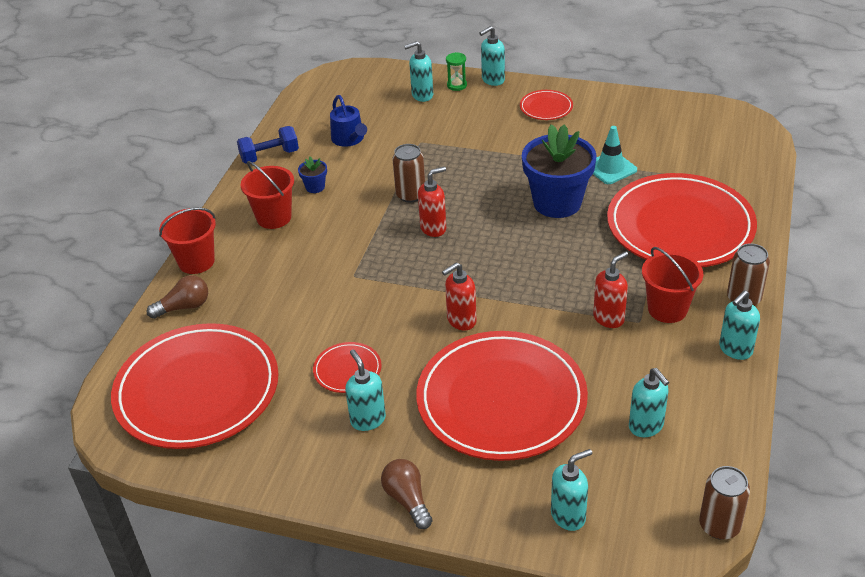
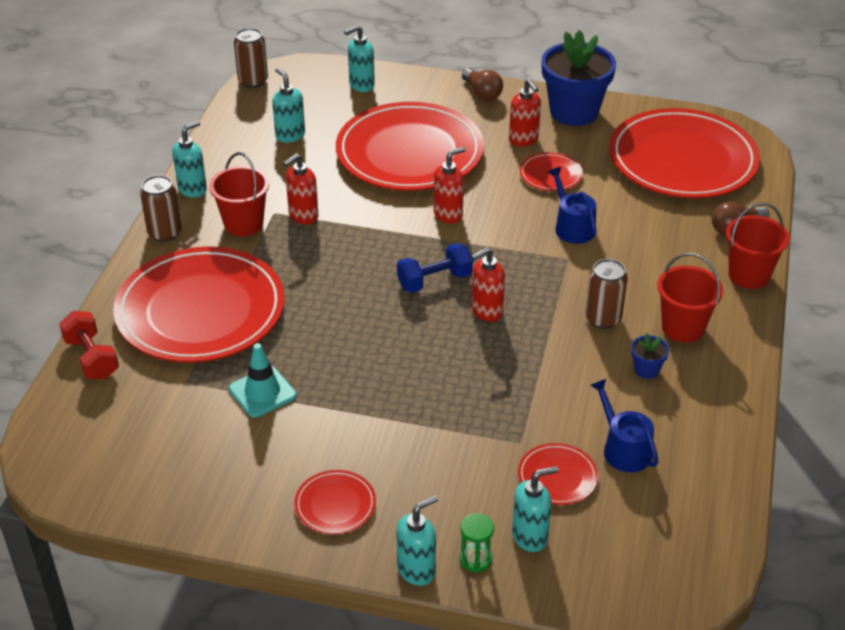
camera: 175 degrees right, 0 degrees up
(269, 156) = (727, 420): blue dumbbell -> blue dumbbell (434, 281)
(340, 308) = (572, 227): none -> blue watering can
(368, 419) = (523, 140): turquoise soap dispenser -> red soap dispenser
(398, 124) = (557, 477): none -> red plate
(410, 195) = (520, 356): brown can -> brown can (603, 318)
(557, 203) = (338, 343): blue flower pot -> blue flower pot (574, 112)
(755, 189) = (92, 358): none -> red dumbbell

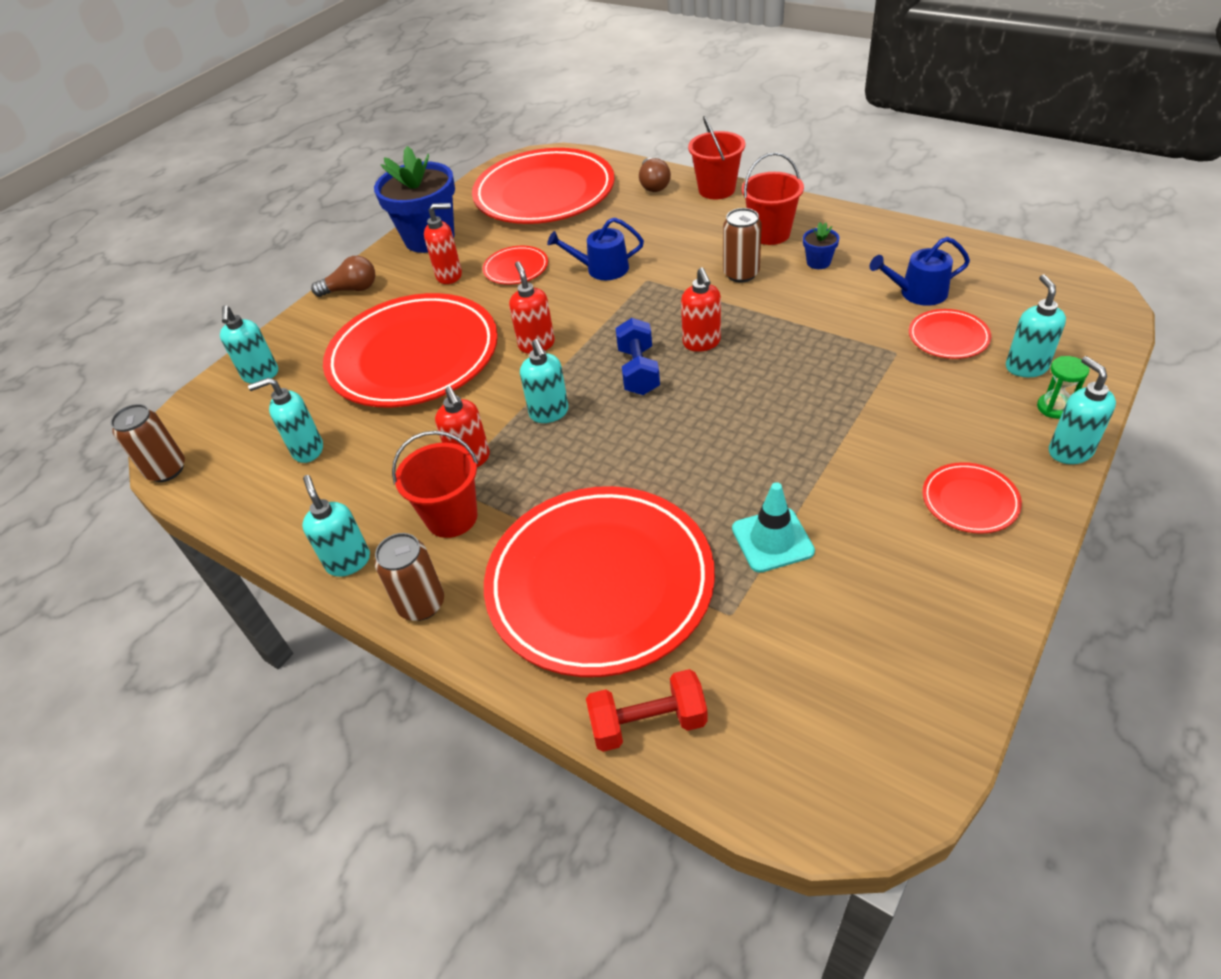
camera: 65 degrees left, 5 degrees up
(366, 243) = (549, 413): none -> turquoise soap dispenser

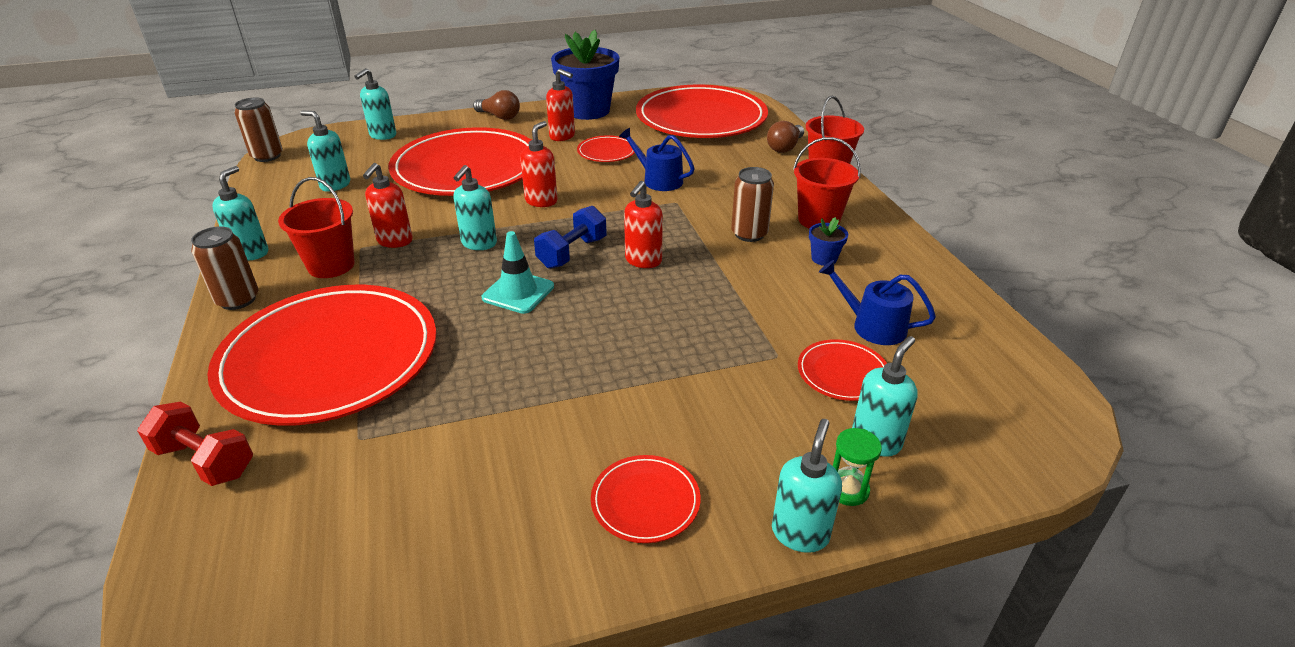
camera: 35 degrees right, 10 degrees down
(772, 540) = (464, 414): turquoise traffic cone -> turquoise traffic cone (518, 292)

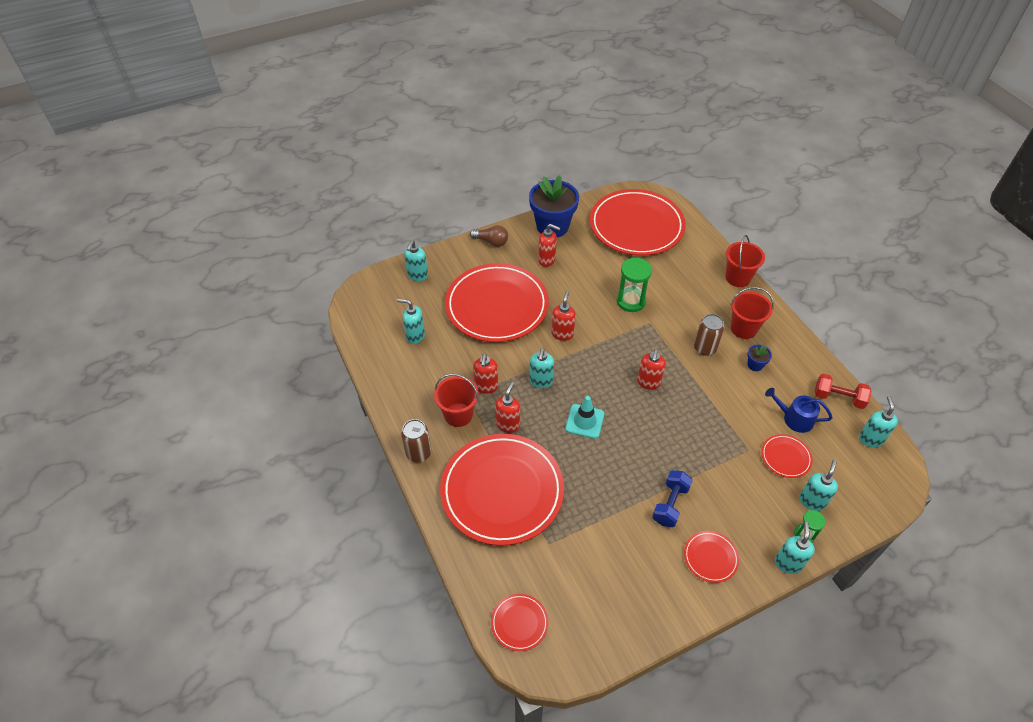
camera: 10 degrees left, 15 degrees up
(205, 460) = (477, 570): red dumbbell -> red dumbbell (838, 398)
(250, 253) = (400, 411): turquoise soap dispenser -> turquoise soap dispenser (870, 439)
(267, 156) = (347, 310): brown can -> none
(397, 283) = (508, 424): none -> red soap dispenser
(572, 253) = (602, 381): blue dumbbell -> blue dumbbell (670, 504)
(607, 152) = (585, 274): red plate -> red plate (519, 623)
(658, 180) = (631, 301): blue watering can -> green hourglass
(785, 147) = (703, 254): brown light bulb -> none

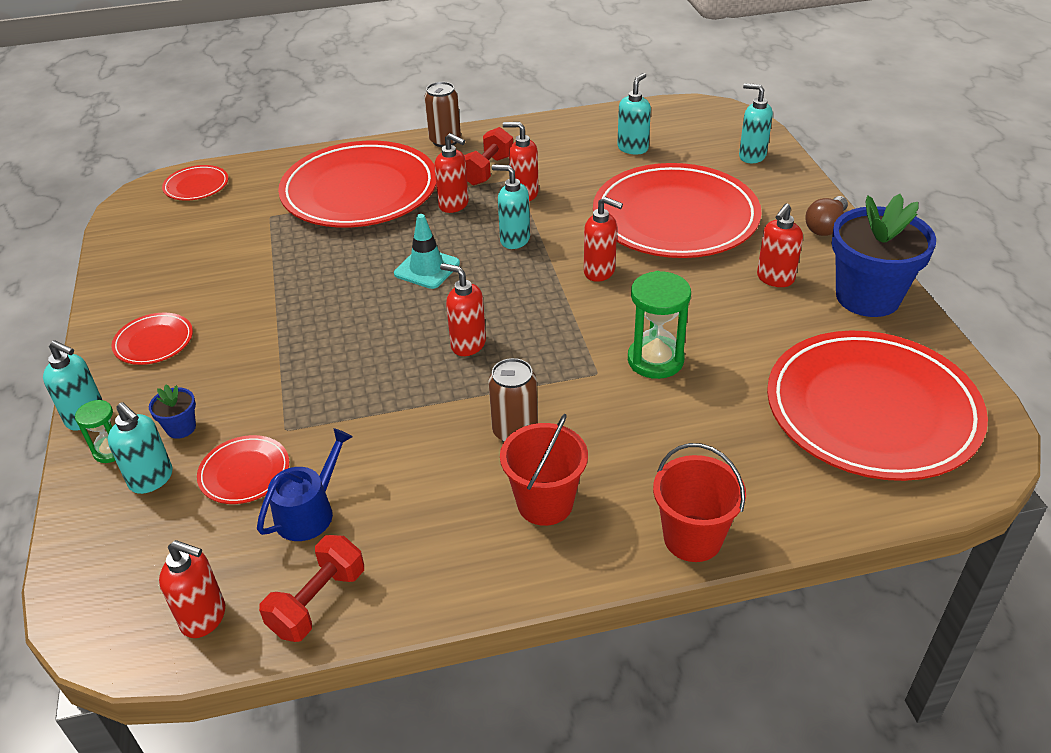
camera: 105 degrees right, 10 degrees down
(458, 415) = (487, 170): red bucket -> red dumbbell
(670, 504) = (252, 322): blue dumbbell -> none
(755, 365) = (450, 493): blue flower pot -> blue flower pot (181, 428)
(870, 439) = (204, 618): turquoise soap dispenser -> red soap dispenser

